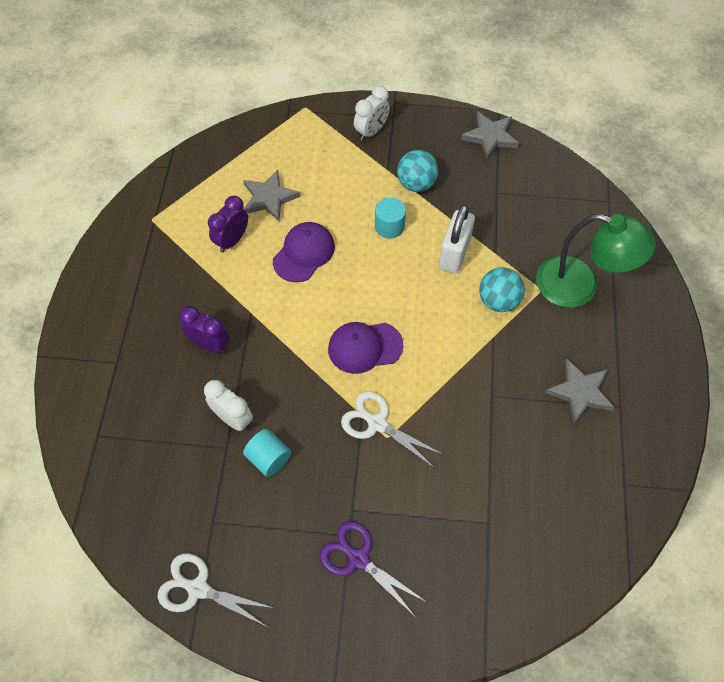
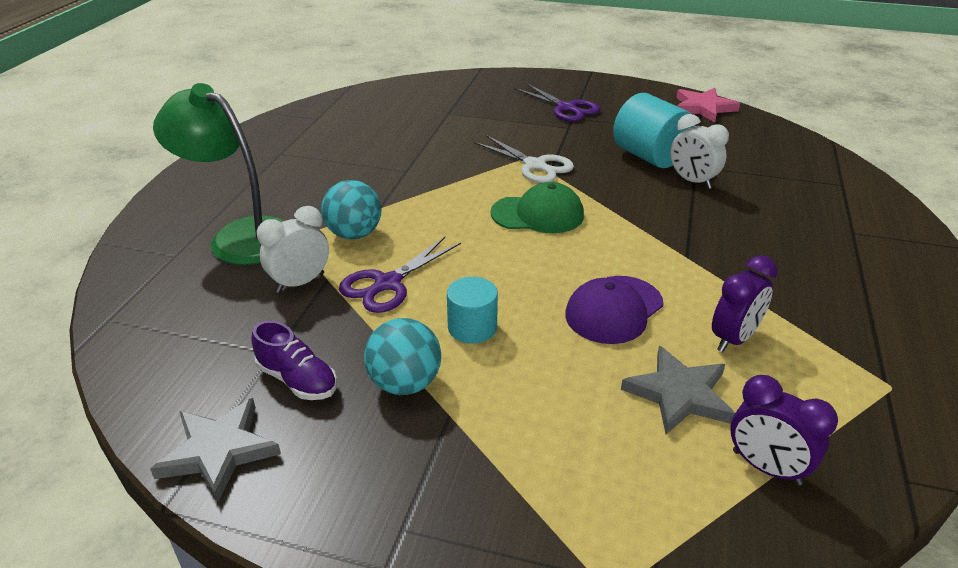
camera: 170 degrees left, 25 degrees down
(198, 588) = (703, 108): white scissors -> pink star
(209, 345) = (736, 235): purple clock -> purple clock (766, 468)
(269, 458) = (649, 156): turquoise cylinder -> turquoise cylinder, size x1.64
(365, 347) = (538, 214): purple cap -> green cap
(371, 131) = (461, 499): white clock -> white clock (300, 283)
(454, 254) = (387, 284): white padlock -> purple scissors
(474, 178) = (297, 380): none -> purple shoe
(580, 392) = (312, 164): grey star -> none

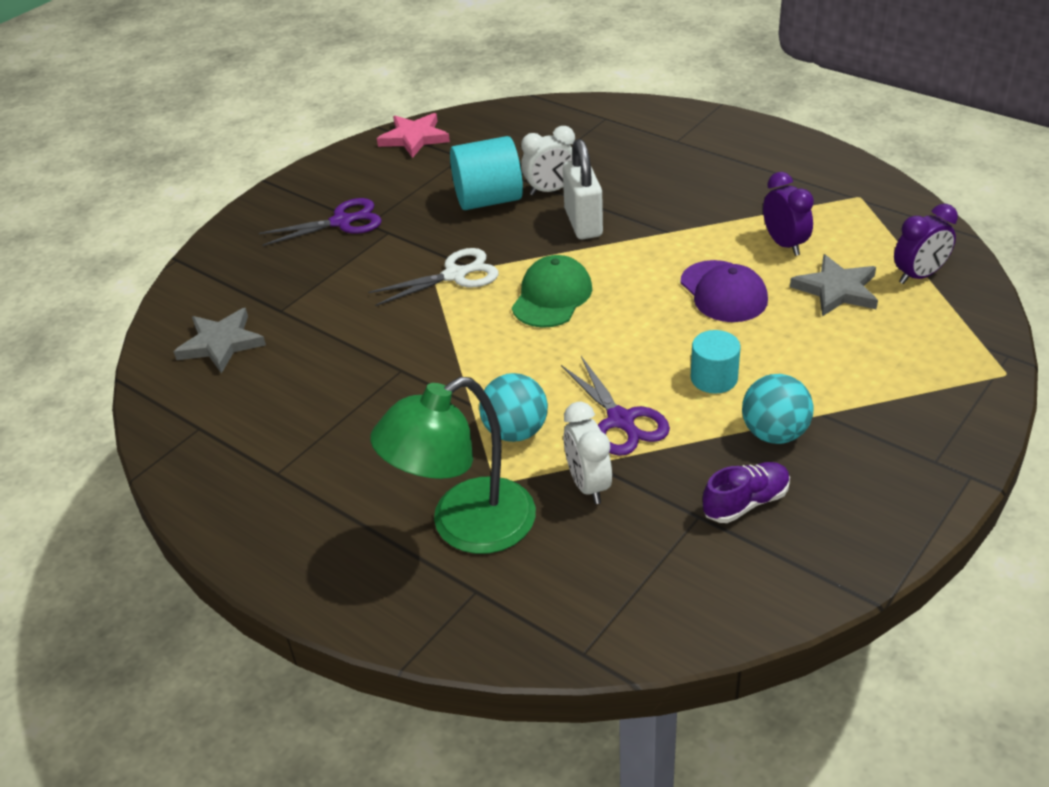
camera: 65 degrees left, 5 degrees up
(218, 451) = (824, 564): grey star -> grey star (221, 343)
(658, 207) = (583, 223): none -> white padlock

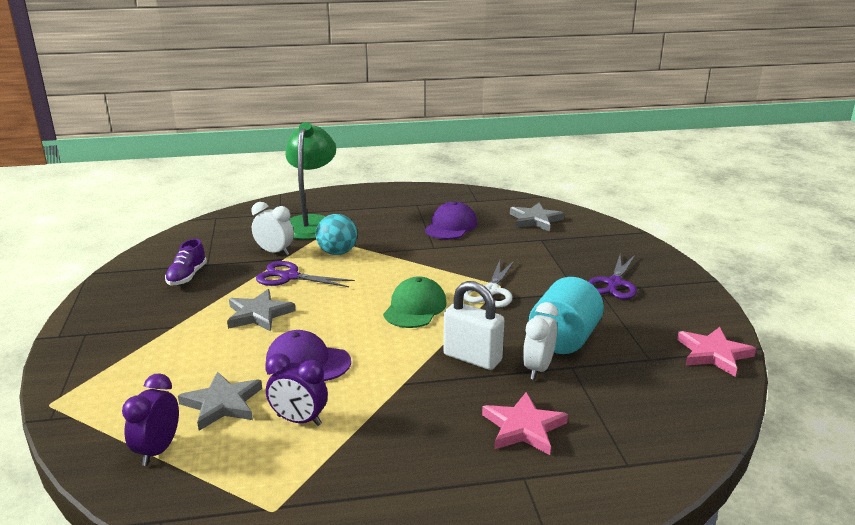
camera: 130 degrees right, 15 degrees down
(320, 395) = (451, 226): none -> purple cap
(552, 296) = (415, 308): green cap -> green cap turned 135 degrees counterclockwise
(630, 162) = (523, 427): none -> pink star
(714, 378) = (259, 314): turquoise cylinder -> grey star
(774, 433) = (196, 306): turquoise ball -> none

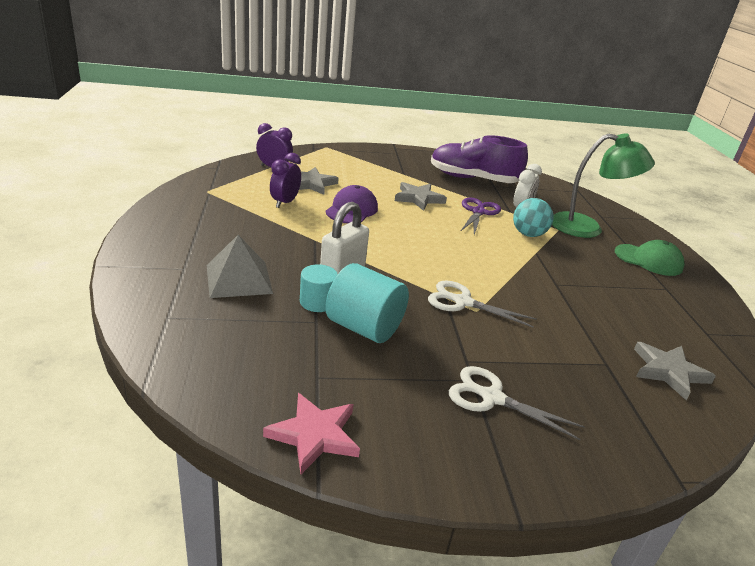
camera: 90 degrees right, 5 degrees up
(187, 276) = (473, 179): purple shoe -> purple shoe, size x2.03
(415, 308) = (428, 258): green cap -> green cap (648, 260)
(451, 226) = (615, 302): purple cap -> none
(523, 427) = (239, 279): pink star -> grey pyramid
(538, 369) = (317, 302): white clock -> turquoise cylinder
(614, 284) = (491, 397): purple scissors -> white scissors

